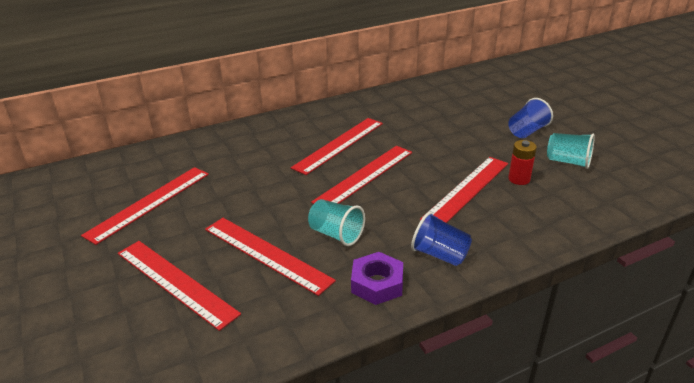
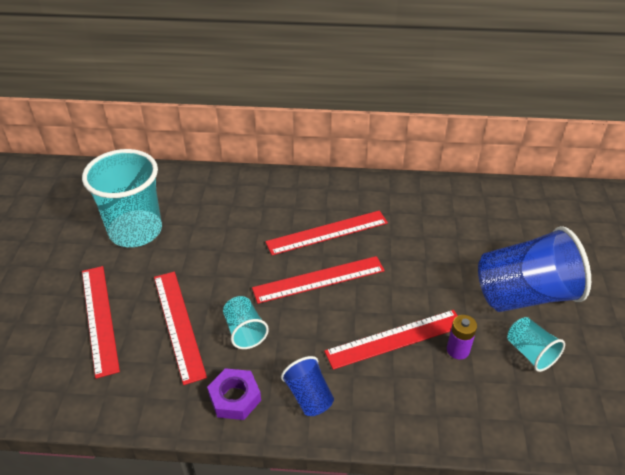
camera: 30 degrees right, 10 degrees up
(149, 203) = (135, 231): red ruler -> turquoise cup
(519, 179) = (458, 350): red battery -> purple battery
(527, 131) = (524, 295): blue cup -> blue cup, size x2.07

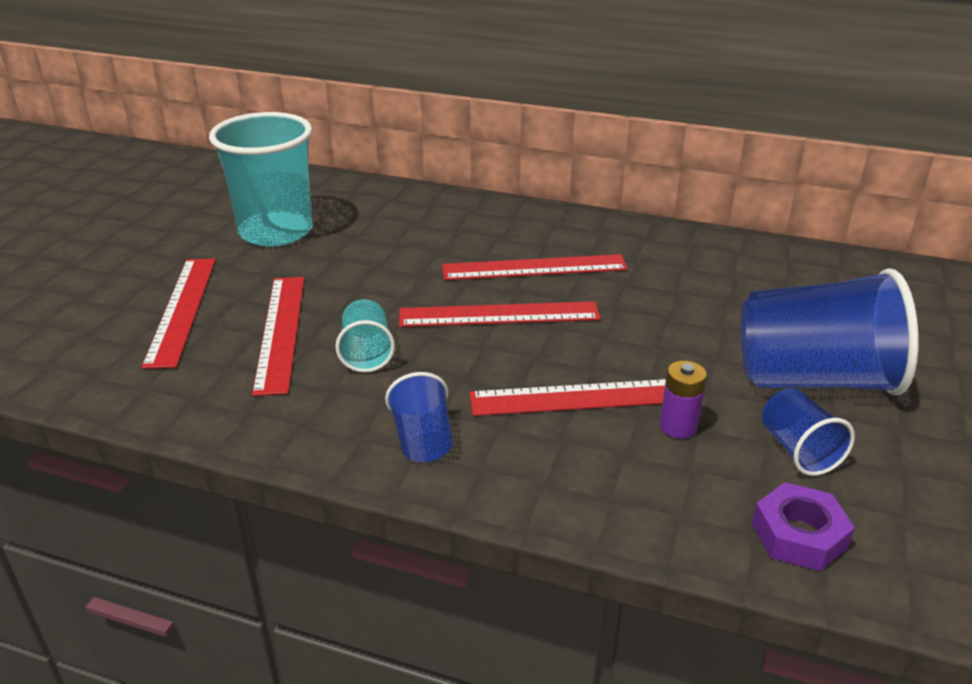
camera: 15 degrees right, 10 degrees down
(235, 398) = (315, 422): purple nut -> purple nut (798, 535)
(530, 353) = (798, 450): turquoise cup -> blue cup

